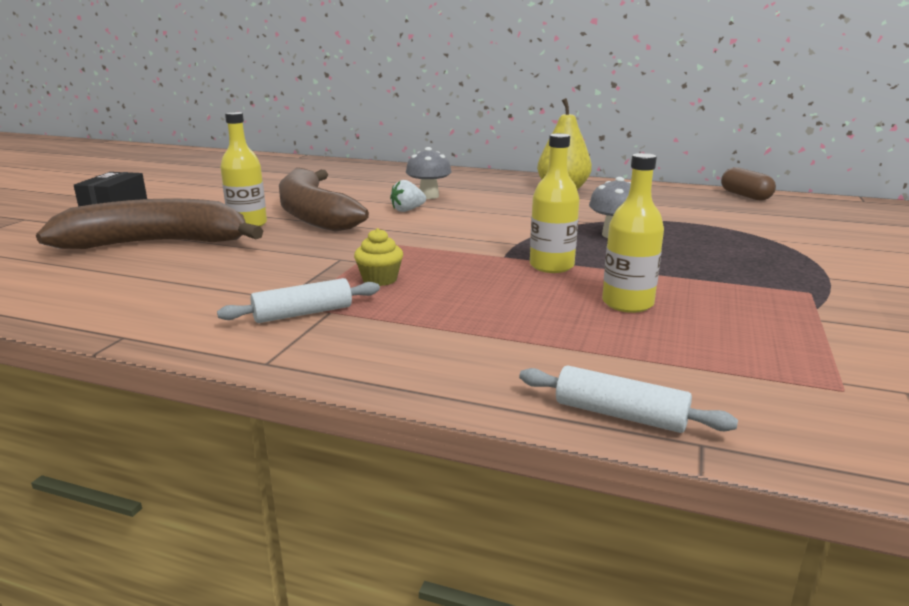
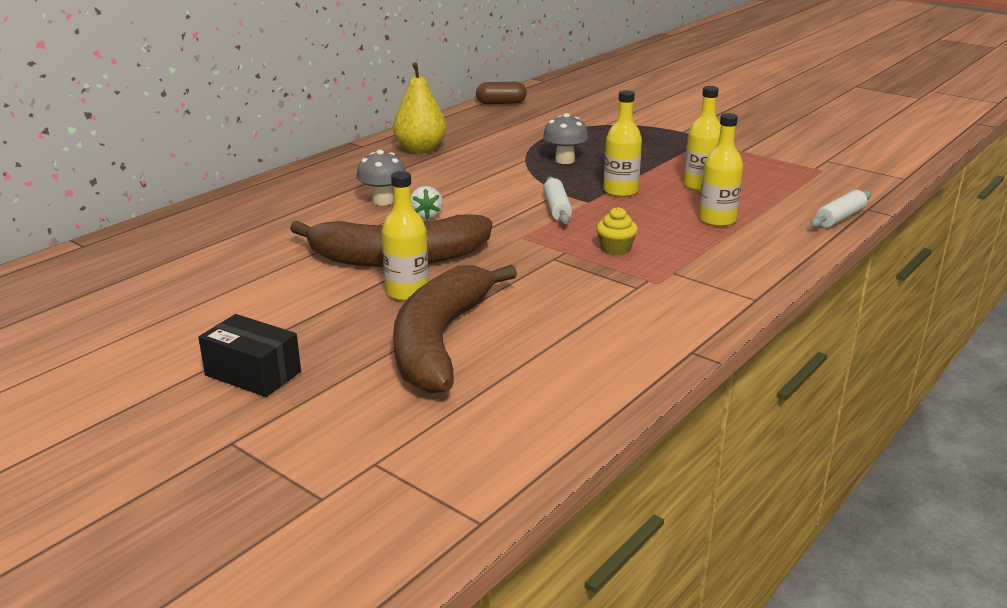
camera: 70 degrees left, 5 degrees up
(303, 313) = (674, 282): white rolling pin -> white rolling pin (557, 208)
(513, 322) = (717, 220): none -> yellow bottle

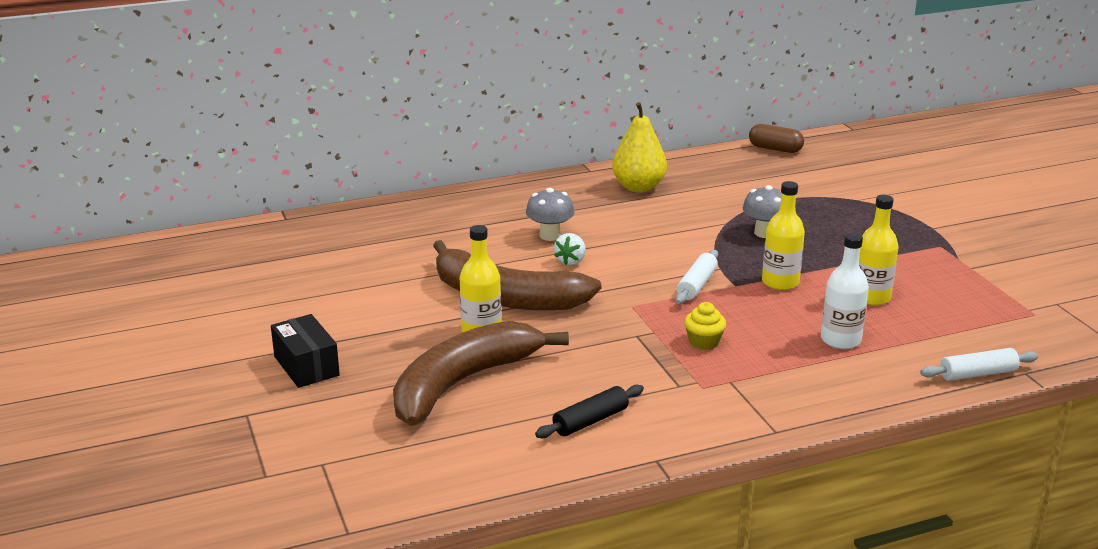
camera: 30 degrees right, 0 degrees up
(597, 337) = (590, 421): none -> black rolling pin
(717, 220) = (840, 340): yellow bottle -> white bottle

